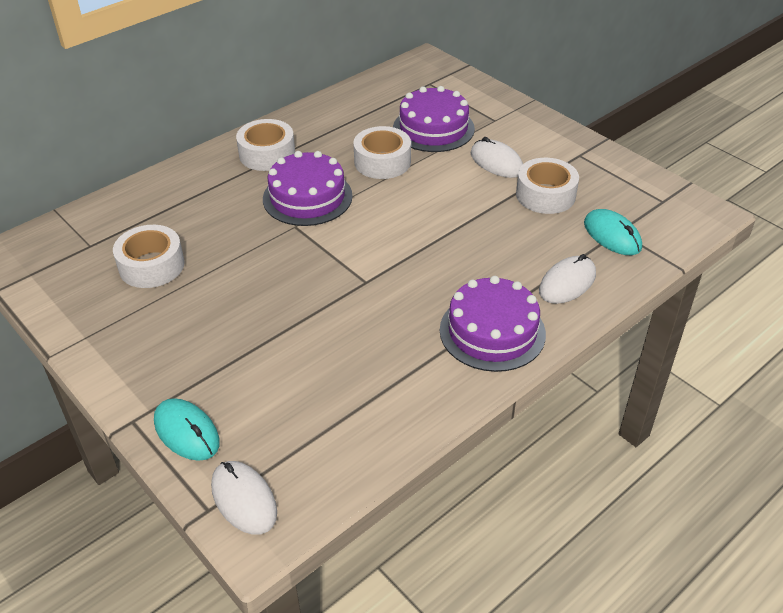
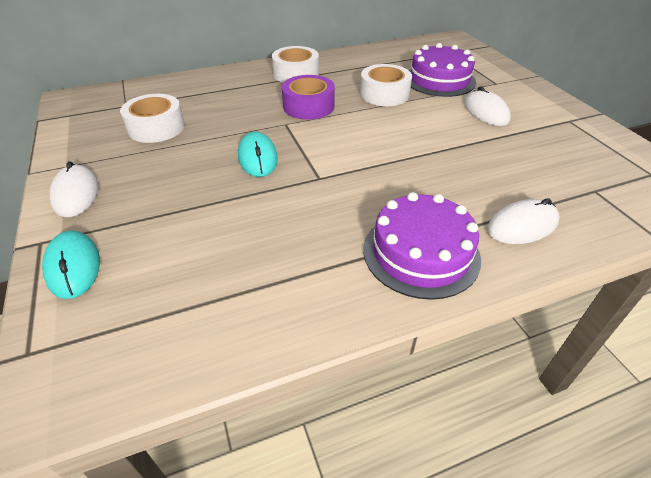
camera: 20 degrees right, 0 degrees up
(244, 499) = (67, 354): white mouse -> white mouse (76, 194)
(307, 197) = (308, 106): purple cake -> purple tape
(545, 195) = (524, 145): white tape -> none
(612, 235) = (586, 193): turquoise mouse -> turquoise mouse (257, 158)

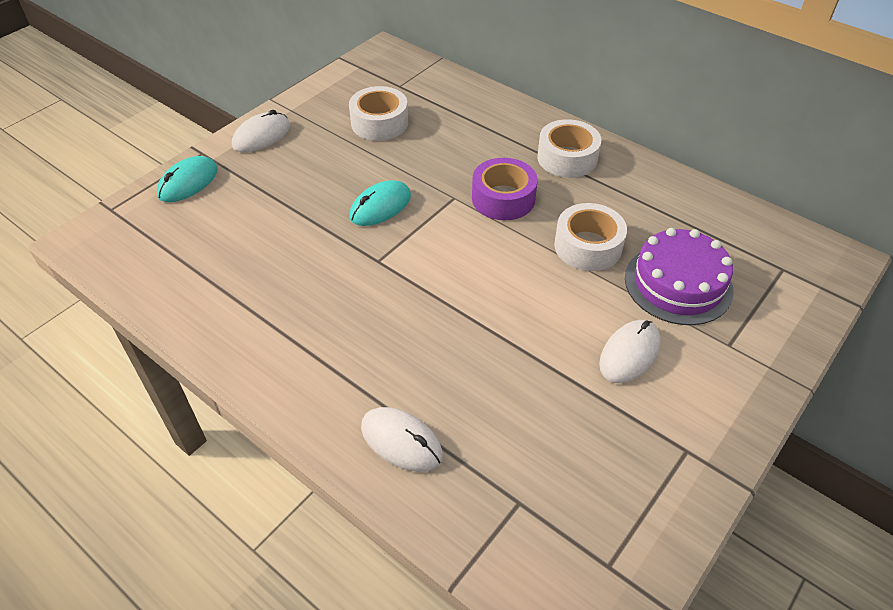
camera: 60 degrees right, 5 degrees up
(421, 253) = (311, 371): purple cake -> none

